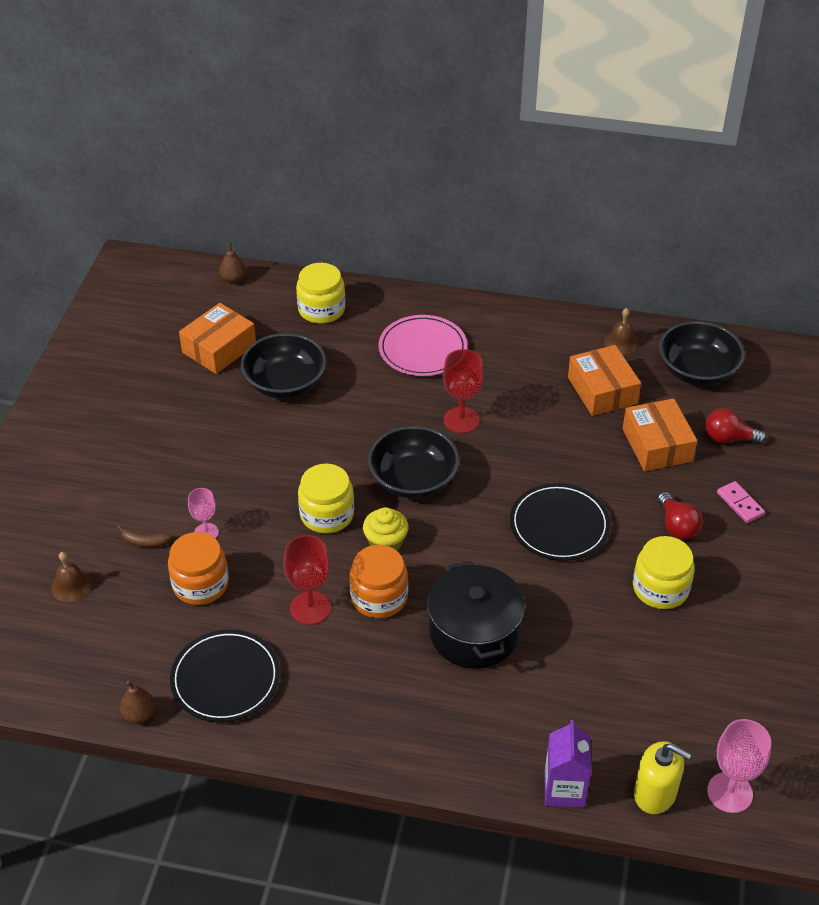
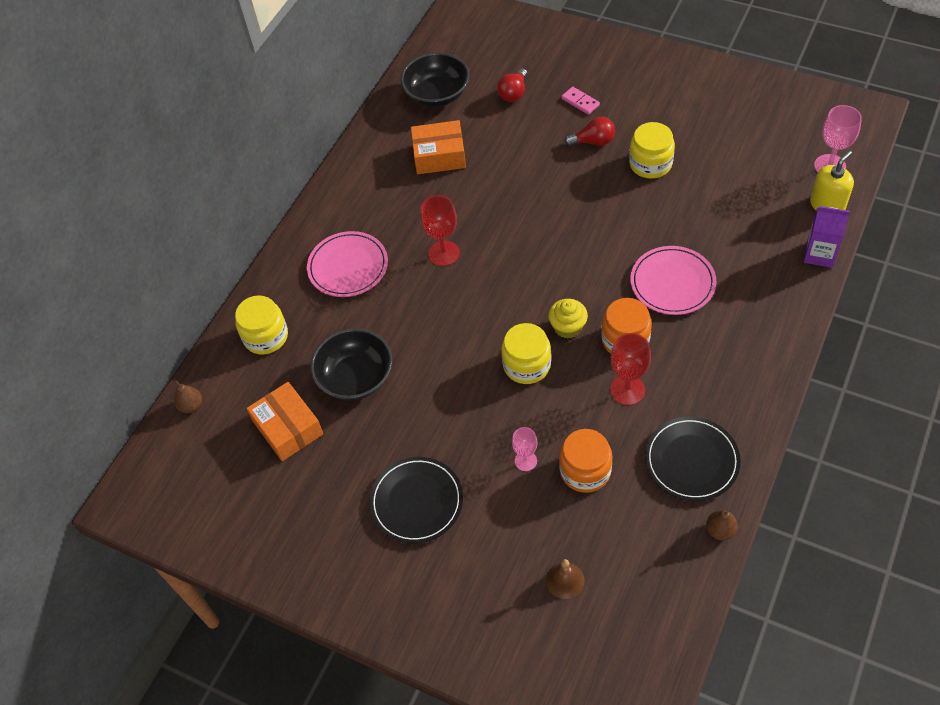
camera: 70 degrees left, 10 degrees up
(145, 542) = (525, 513): brown banana -> none
(413, 480) = (503, 297): black bowl -> none
(474, 633) = (672, 283): black pot -> pink plate
(559, 525) = (576, 210): black plate -> black plate (416, 501)
(621, 342) = (389, 133): brown bell -> none
(657, 445) = (508, 135): orange box -> none
(740, 504) = (580, 102): pink domino -> pink domino turned 60 degrees clockwise

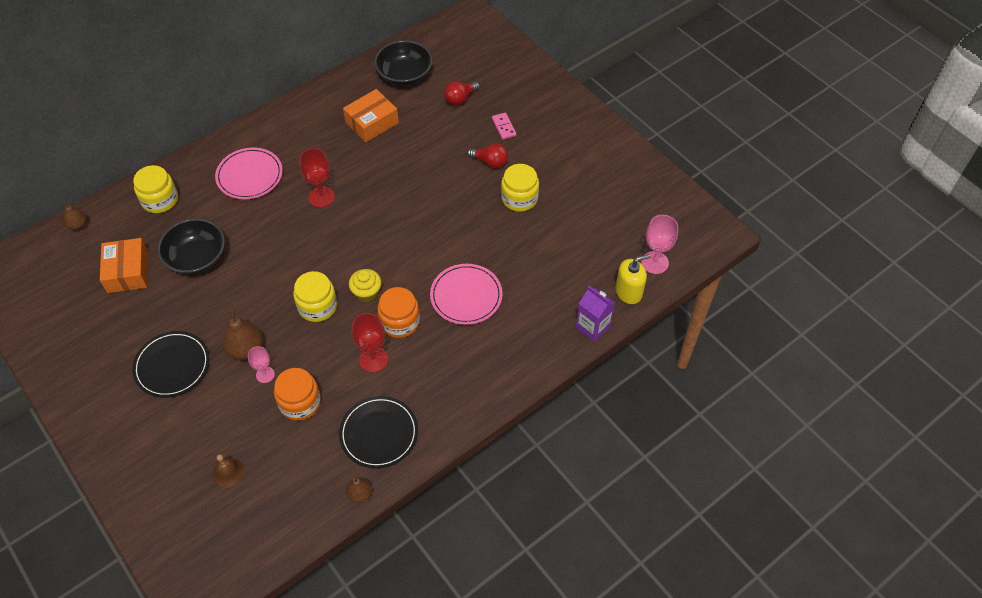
camera: 20 degrees right, 0 degrees up
(439, 156) = (372, 122): orange box -> orange box turned 60 degrees counterclockwise
(484, 445) = (246, 349): none -> brown pear

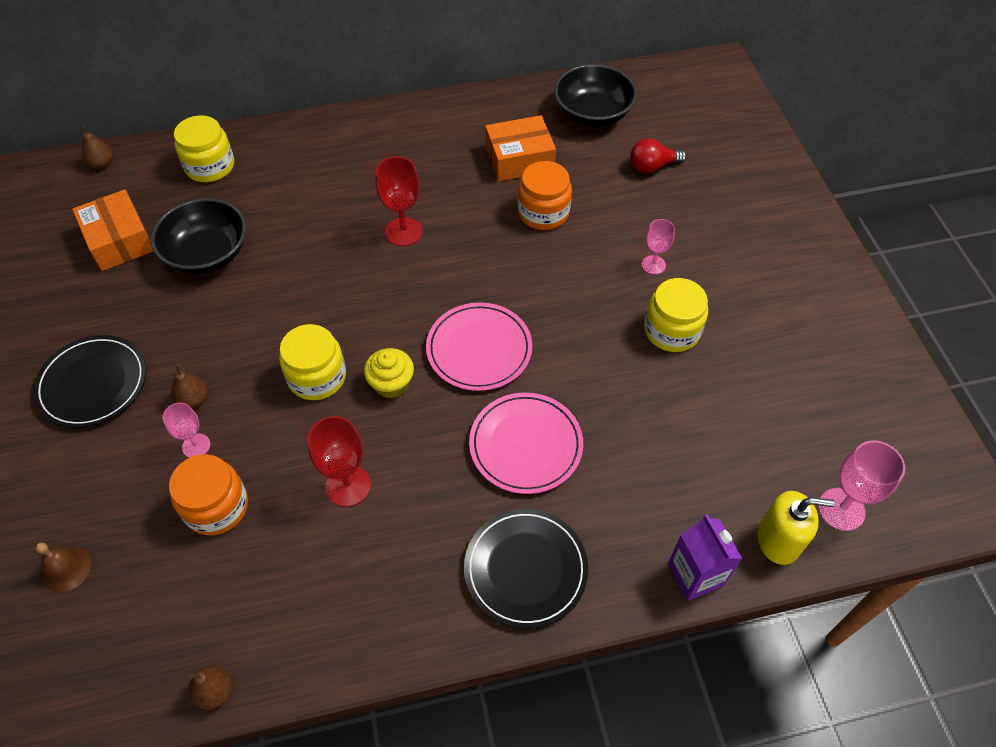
camera: 25 degrees right, 0 degrees up
(127, 272) = (119, 240): orange box -> orange box turned 45 degrees counterclockwise
(246, 349) = (194, 399): brown pear -> brown pear, size x0.59
(249, 176) = (331, 174): pink plate -> pink plate (479, 349)
(379, 433) = (294, 605): black plate -> black plate (525, 569)
(400, 322) = (413, 445): orange jar -> orange jar (543, 212)
(490, 162) = (653, 265): red light bulb -> pink goblet
(503, 127) = (695, 224): pink domino -> none

